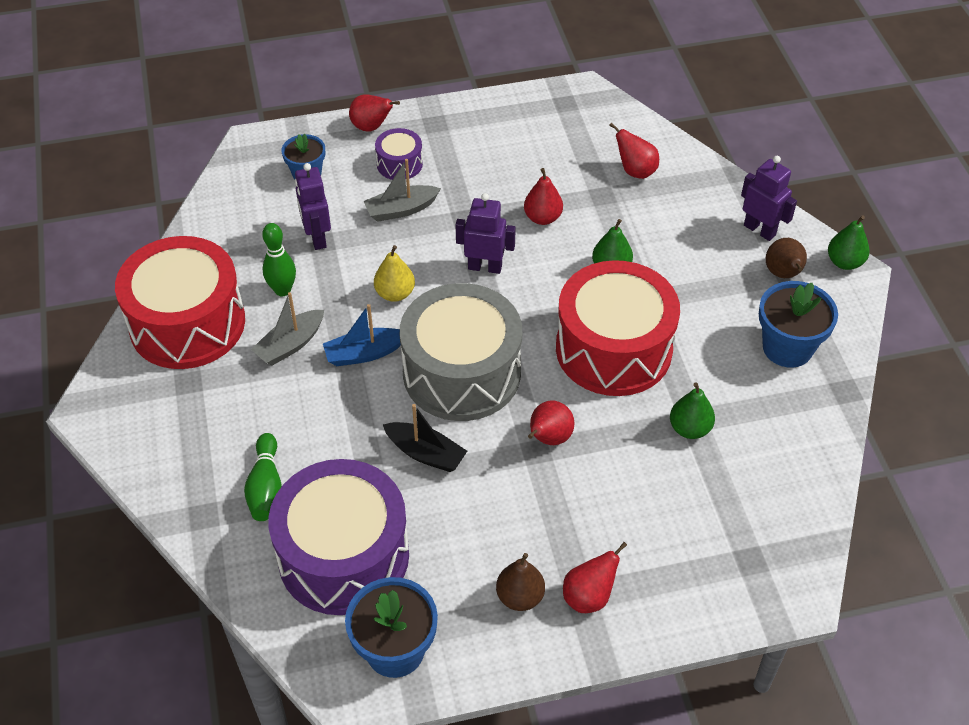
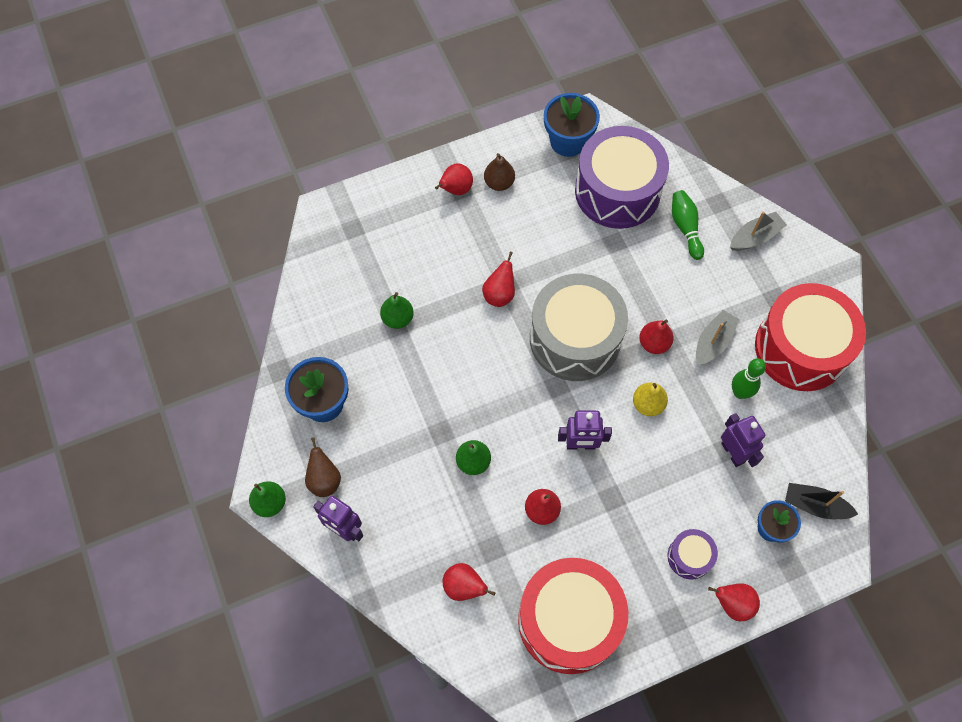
camera: 170 degrees right, 15 degrees up
(364, 353) = (654, 343): blue boat -> red pear
(401, 210) = (670, 498): grey boat -> grey boat (755, 237)
(425, 453) = (584, 269): black boat -> black boat (815, 505)
(613, 349) = (461, 379): red drum -> red drum (569, 620)

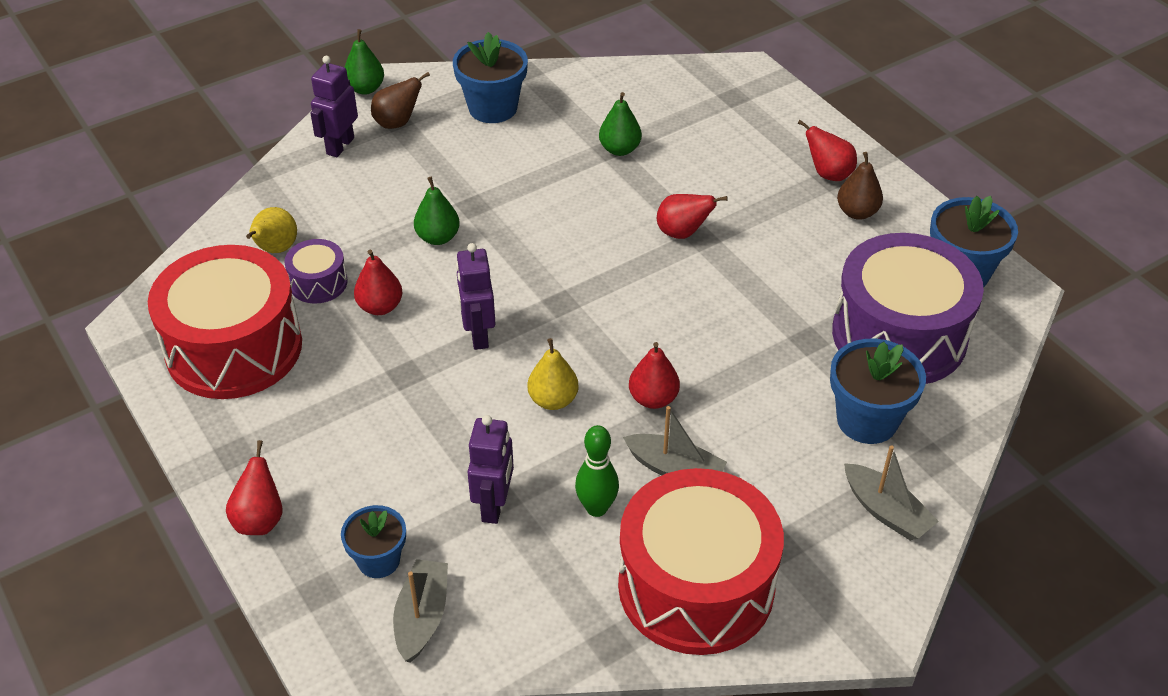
camera: 80 degrees right, 20 degrees down
(464, 587) = (275, 249): red pear -> yellow pear
(575, 338) = (637, 313): grey drum -> none
(685, 228) = (867, 420): green bowling pin -> blue flower pot
(689, 557) = (327, 465): purple drum -> purple drum (318, 283)
(733, 453) = (494, 505): purple robot -> purple robot turned 45 degrees counterclockwise
(815, 505) = (422, 617): black boat -> grey boat

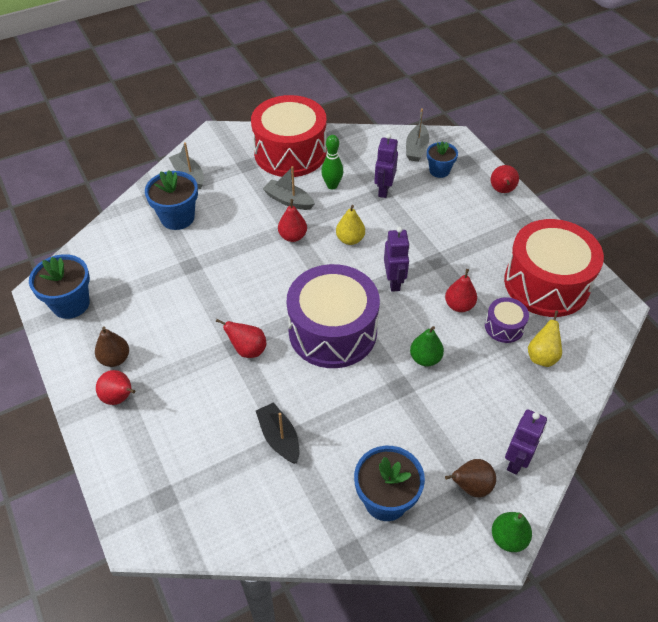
camera: 175 degrees left, 5 degrees up
(619, 149) = (279, 438): green pear -> black boat
(899, 335) = (134, 264): purple drum -> purple drum (332, 331)

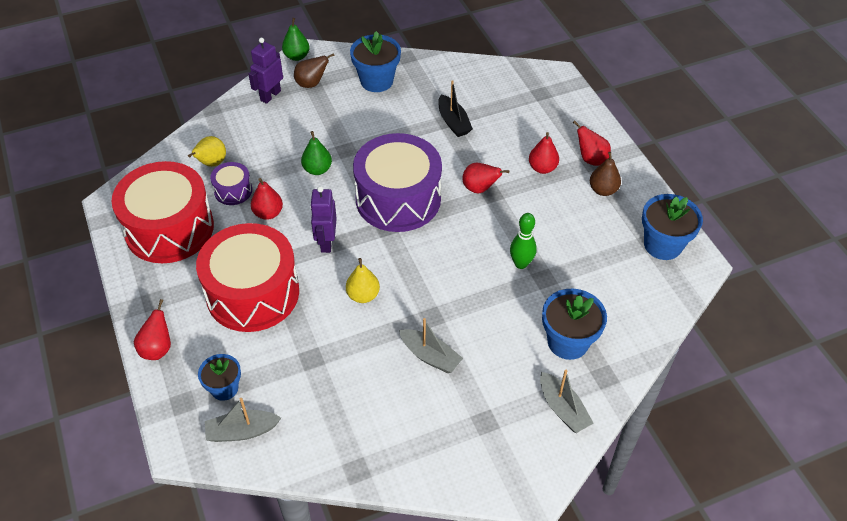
camera: 175 degrees left, 0 degrees up
(290, 152) = (422, 440): red drum -> red drum (253, 293)
(293, 236) = (429, 304): red pear -> red pear (542, 168)
(332, 185) = (372, 375): green bowling pin -> green bowling pin (521, 264)
(384, 190) = (306, 363): purple robot -> none
(416, 148) = (242, 431): grey boat -> grey boat turned 120 degrees counterclockwise

